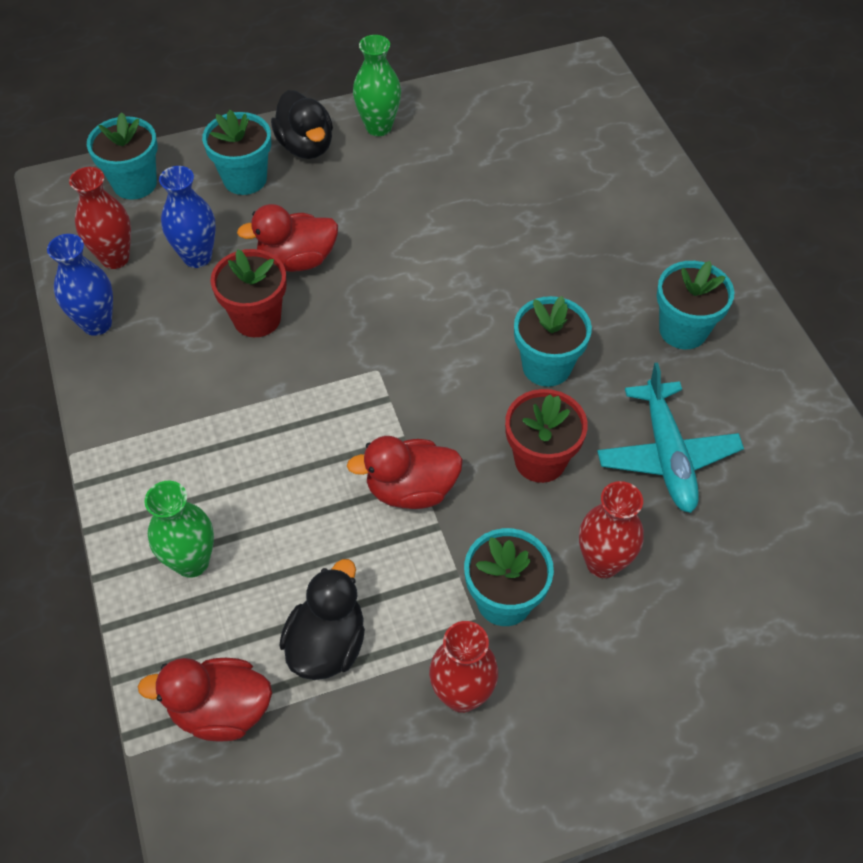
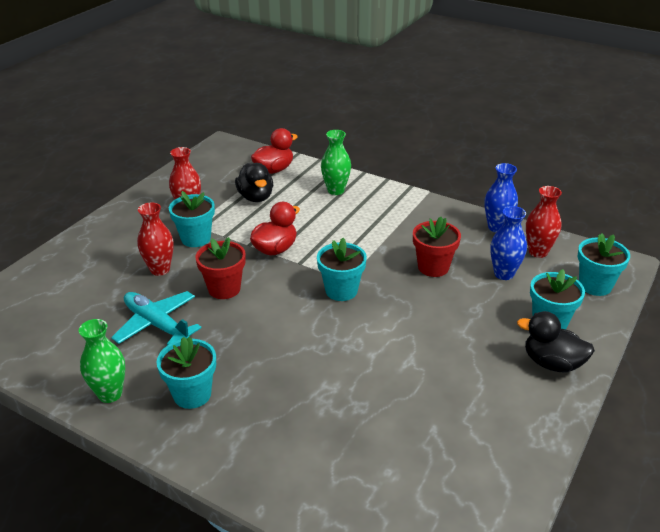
camera: 140 degrees right, 20 degrees down
(297, 260) = (455, 301): red duck -> none
(378, 127) = (533, 407): green vase -> green vase (110, 394)
(546, 366) = (260, 329): turquoise flower pot -> turquoise flower pot (341, 290)

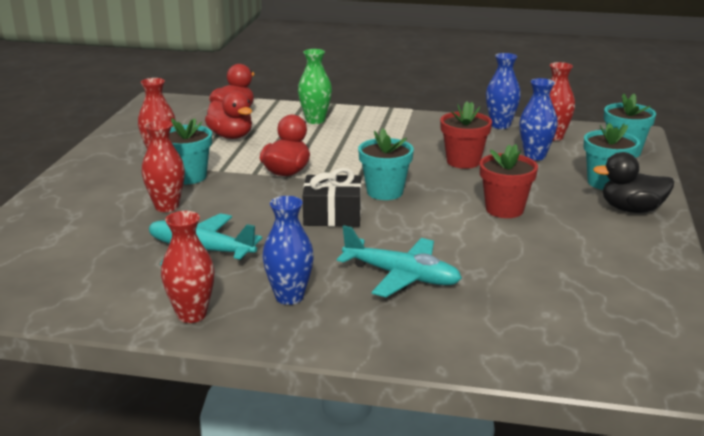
camera: 20 degrees left, 10 degrees down
(110, 394) = (192, 315): green vase -> red vase
(192, 394) = (289, 297): turquoise flower pot -> blue vase
(224, 289) = (255, 210): red flower pot -> red flower pot (504, 209)
(256, 197) = (231, 136): black duck -> red duck
(281, 308) = (332, 215): none -> black gift
(294, 394) = (402, 276): none -> turquoise plane

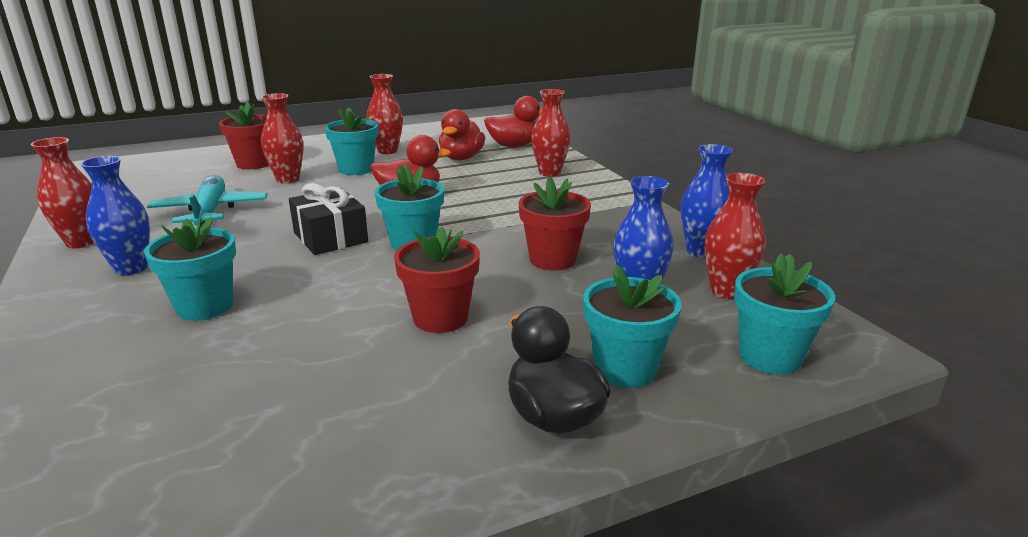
camera: 55 degrees right, 0 degrees up
(90, 213) = (254, 164): none -> red flower pot
(315, 120) = (549, 173): green vase -> red vase
(402, 276) = (205, 306): turquoise plane -> turquoise flower pot

